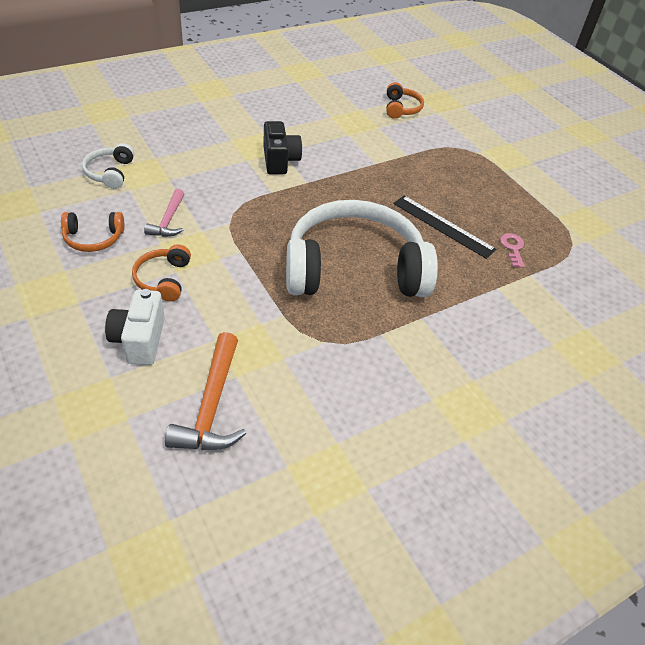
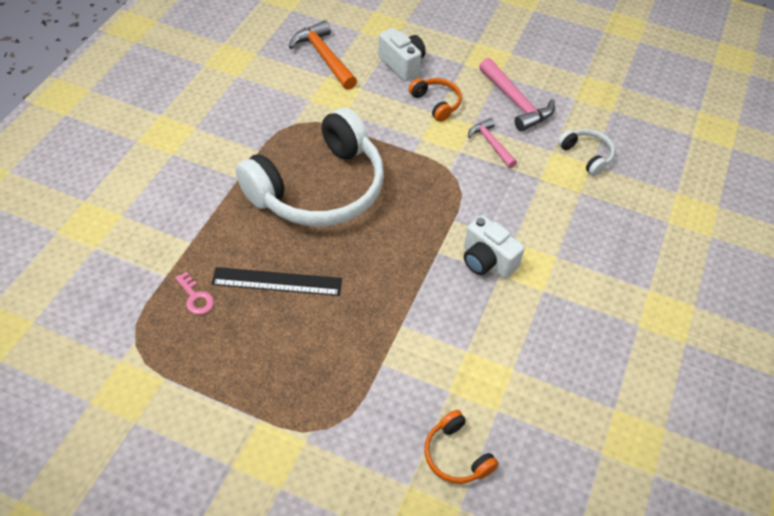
camera: 145 degrees right, 5 degrees up
(94, 238) = (515, 102): orange headphones -> pink hammer
(280, 161) = (487, 261): black camera -> white camera

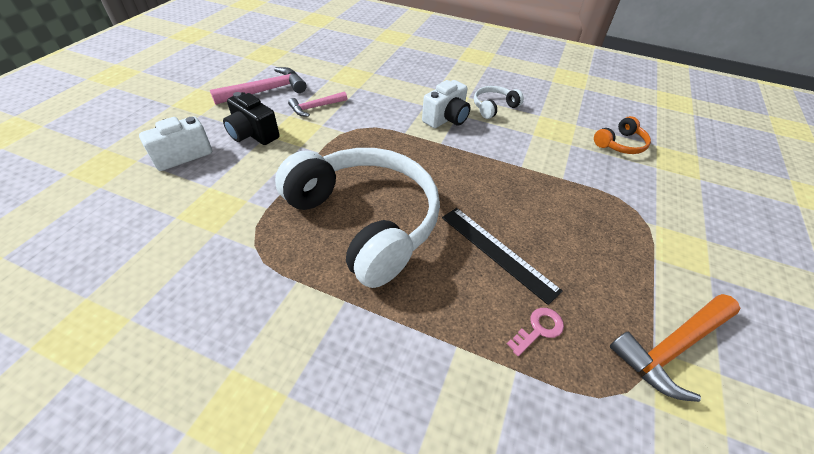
camera: 90 degrees left, 5 degrees down
(277, 282) = (498, 252): black ruler -> black ruler turned 45 degrees counterclockwise
(324, 57) = (135, 220): orange hammer -> orange hammer (672, 347)
(436, 103) = (253, 134): orange headphones -> black camera
(586, 155) = (336, 66): white headphones -> white headphones (494, 107)

